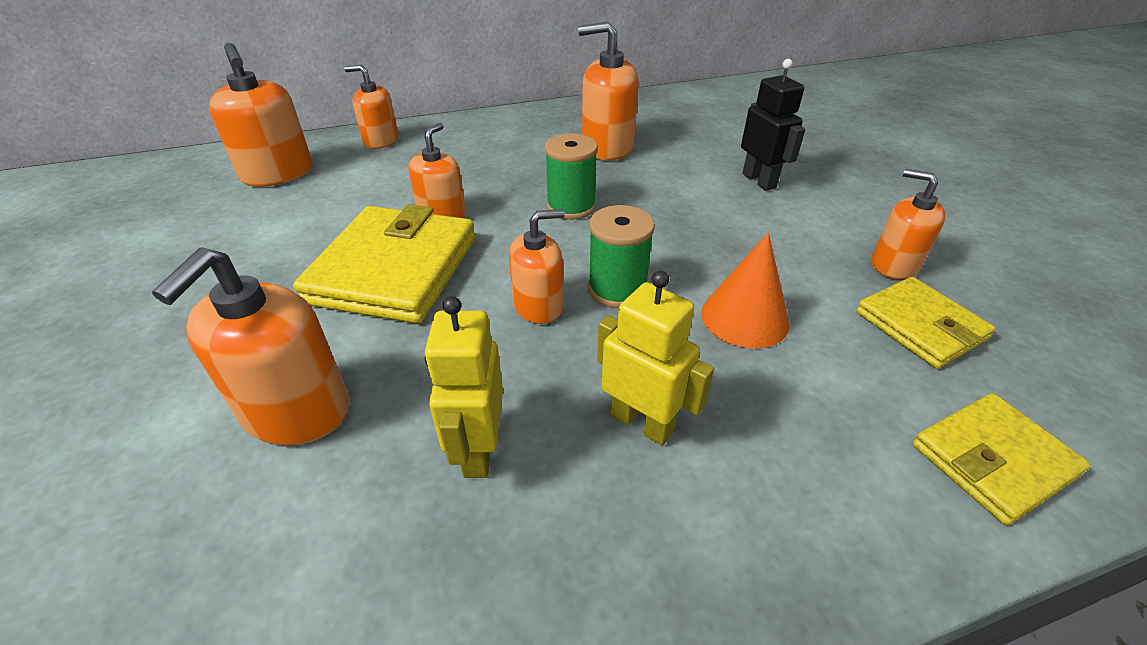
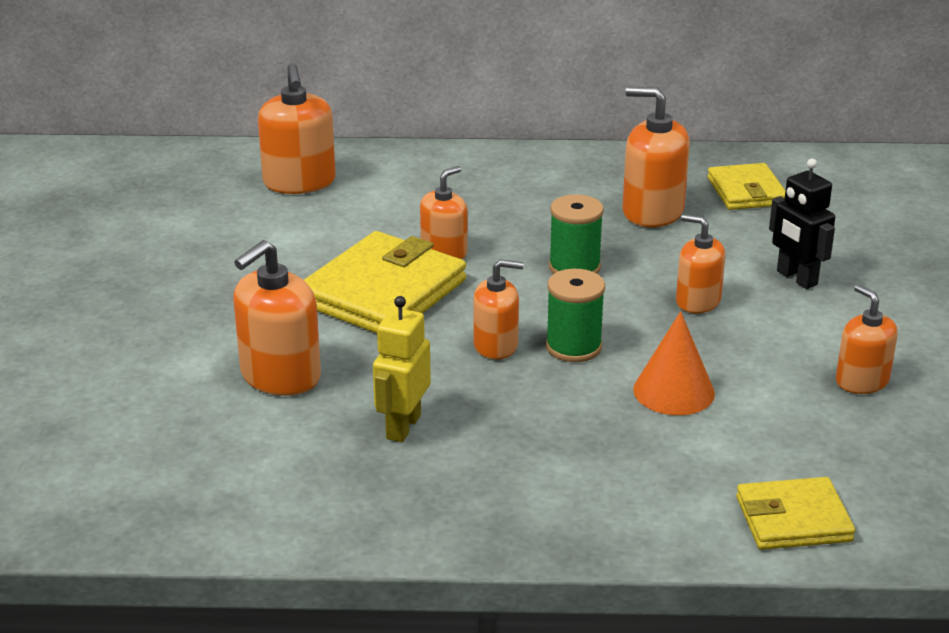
camera: 20 degrees right, 10 degrees down
(381, 141) = (411, 163): orange soap dispenser -> orange soap dispenser (698, 301)
(642, 423) = (533, 438): yellow robot -> none
(759, 181) = (796, 278): black robot -> black robot turned 150 degrees clockwise
(920, 326) = (832, 430): yellow wallet -> yellow wallet (746, 191)

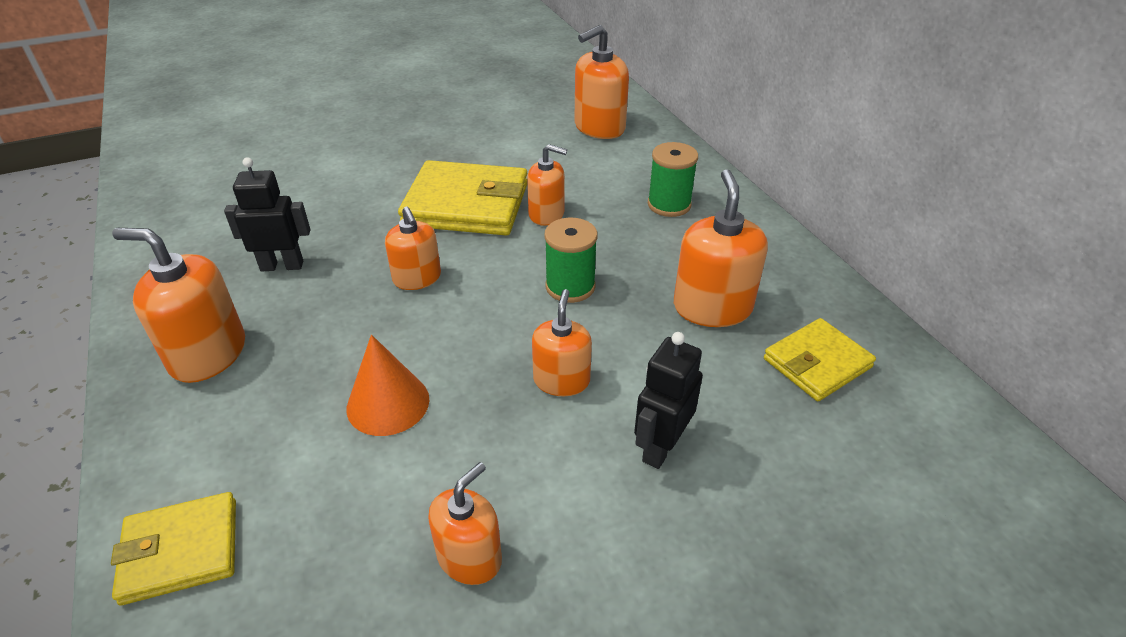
camera: 65 degrees right, 10 degrees up
(280, 376) = (331, 196): orange soap dispenser -> orange soap dispenser (208, 354)
(403, 427) = (282, 266): yellow robot -> black robot
(573, 347) = (435, 321): green spool -> green spool (669, 205)
(793, 519) = (180, 551): yellow wallet -> yellow wallet turned 75 degrees counterclockwise

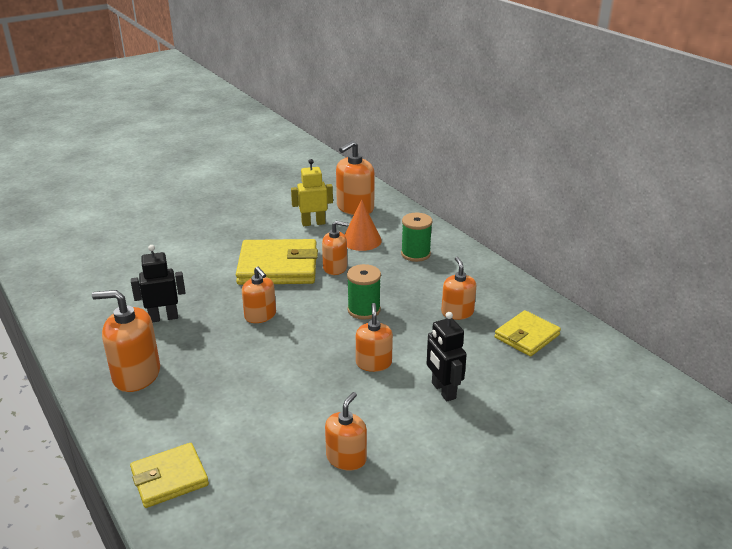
camera: 10 degrees left, 10 degrees down
(388, 403) = (268, 388): orange cone -> orange cone (361, 240)
(535, 144) = (313, 223): none -> yellow robot
(660, 447) = (443, 391): black robot -> black robot turned 45 degrees counterclockwise
(712, 307) = (457, 312): orange soap dispenser -> orange soap dispenser, size x0.65

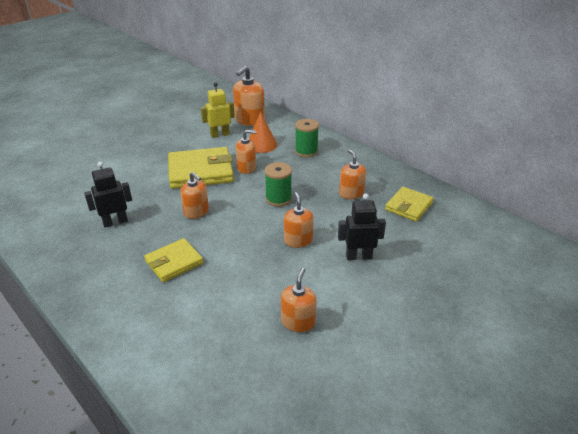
camera: 10 degrees left, 5 degrees up
(136, 375) = (103, 273): orange soap dispenser -> none
(169, 478) = (153, 360): yellow wallet -> yellow wallet (174, 262)
(443, 391) = (358, 256): black robot -> black robot turned 120 degrees clockwise

